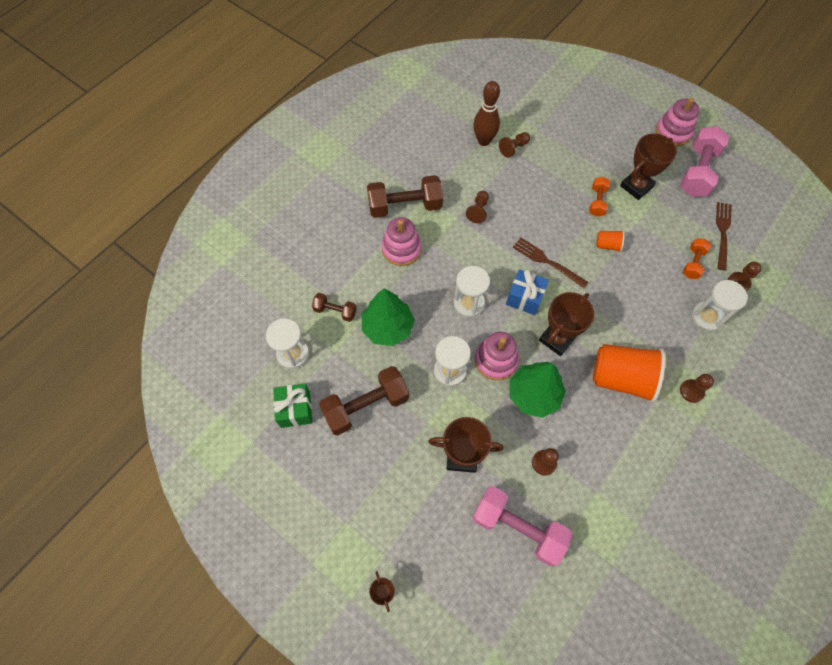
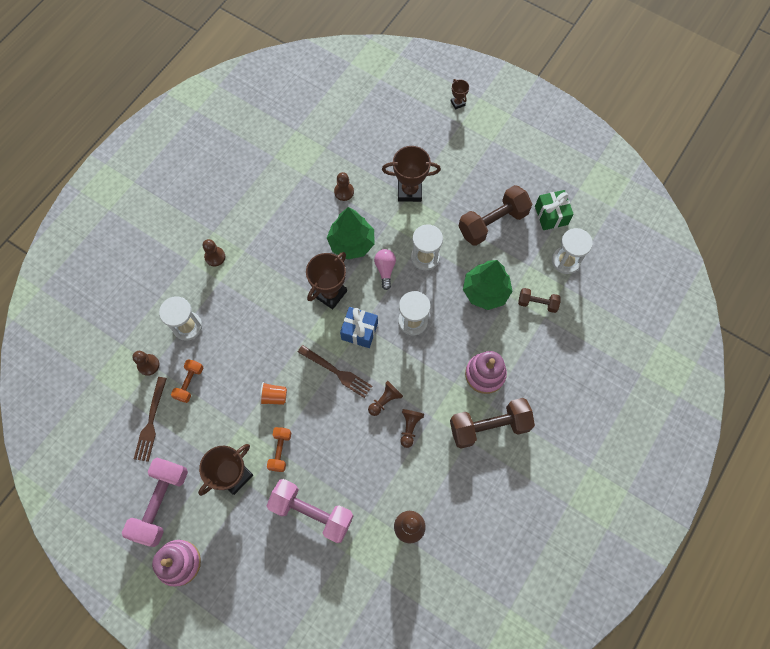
camera: 175 degrees right, 5 degrees up
(496, 360) = (385, 269): pink stacking toy -> pink light bulb
(513, 148) = (373, 519): brown pawn -> brown pawn (385, 400)
(518, 528) = (364, 147): pink dumbbell -> pink dumbbell (312, 512)
(621, 378) = (275, 263): orange cup -> none

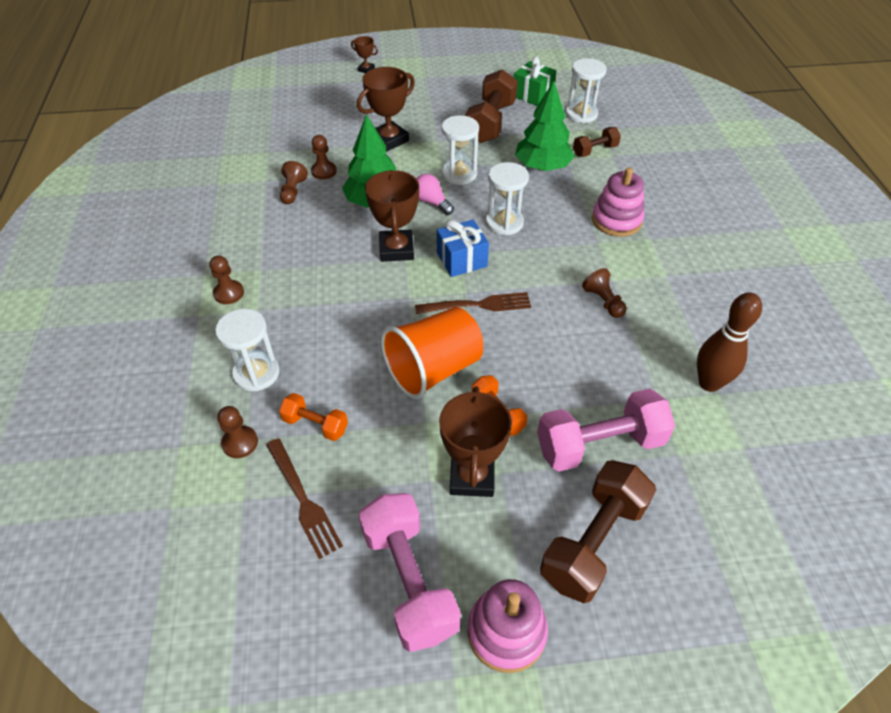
camera: 40 degrees left, 20 degrees down
(189, 383) = (315, 425): orange dumbbell -> orange dumbbell turned 45 degrees counterclockwise
(274, 396) = (433, 369): orange cup -> orange cup, size x2.21
(385, 400) = (553, 296): brown pawn -> brown pawn (293, 191)
(489, 426) = (670, 254): brown dumbbell -> brown dumbbell (593, 542)

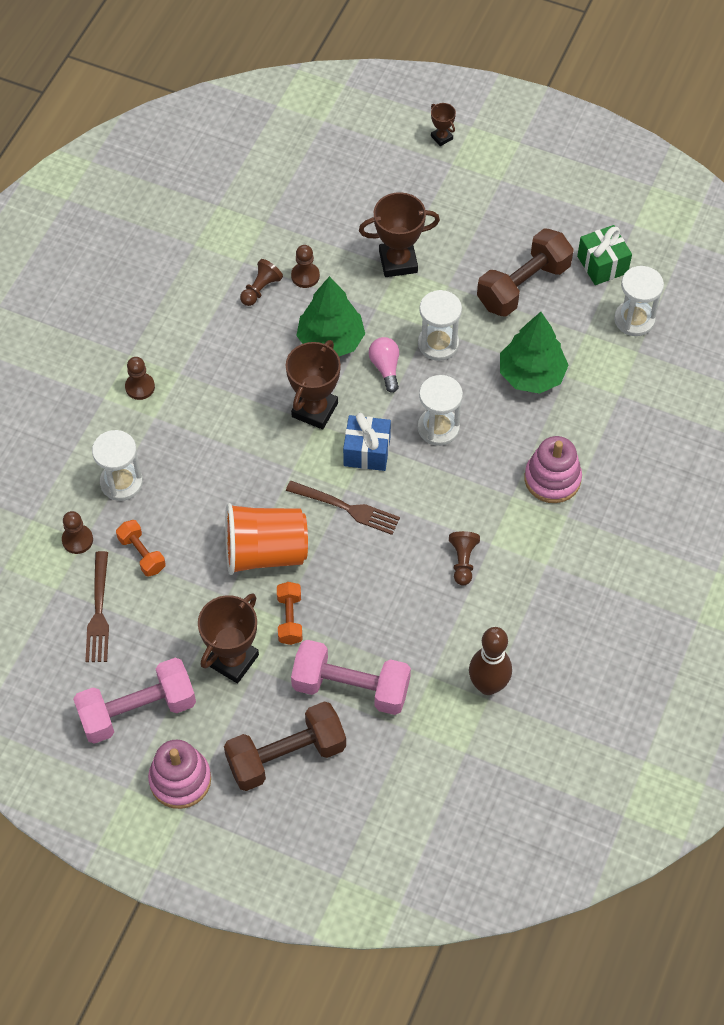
camera: 30 degrees right, 10 degrees up
(409, 580) = (137, 711): pink dumbbell -> pink dumbbell turned 60 degrees clockwise
(595, 150) = (606, 379): brown dumbbell -> none

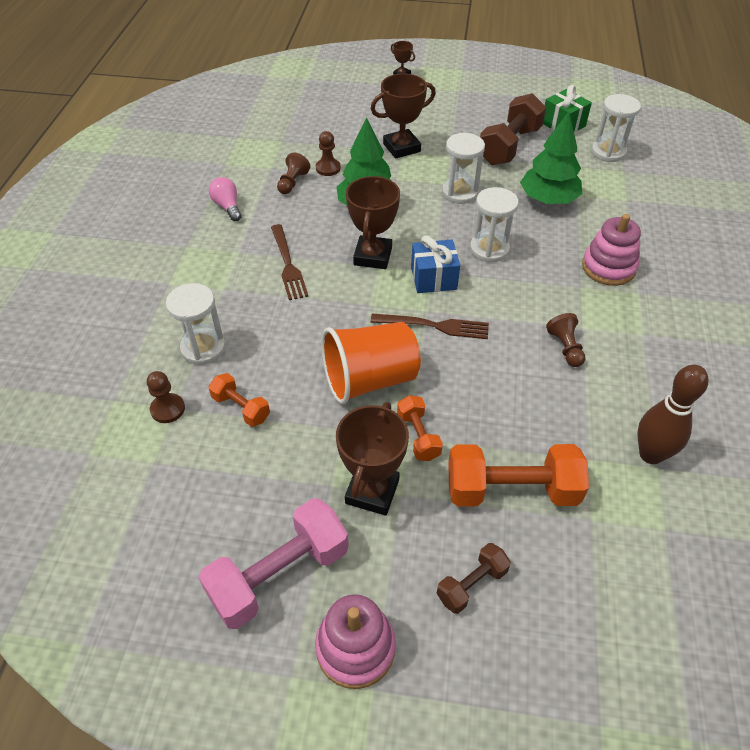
camera: 15 degrees left, 10 degrees down
(99, 612) = (207, 476): brown fork -> brown fork (288, 265)
(140, 387) = (202, 268): brown pawn -> none
(286, 756) = (471, 584): brown dumbbell -> brown dumbbell, size x0.53
(351, 687) = (511, 490): pink dumbbell -> orange dumbbell
(385, 368) = (423, 216): pink light bulb -> pink light bulb (227, 206)

